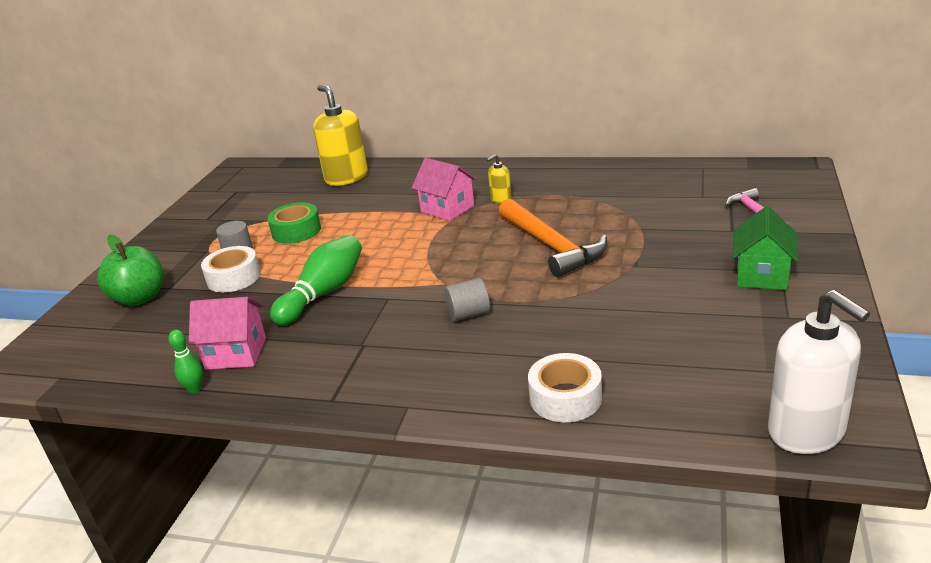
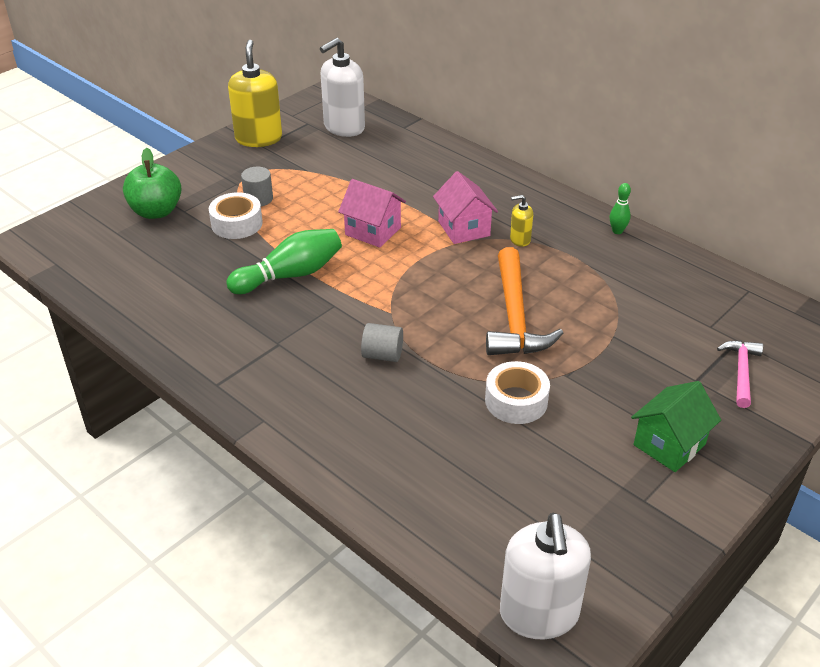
camera: 25 degrees right, 10 degrees up
(195, 389) = (134, 323): green bowling pin -> green bowling pin (617, 231)
(236, 353) = (184, 304): pink house -> pink house (373, 231)
(273, 183) = (344, 127): none -> white soap dispenser
(296, 231) = (320, 194): green tape -> none
(346, 178) = (409, 149): yellow soap dispenser -> yellow soap dispenser (258, 138)
(565, 398) = (384, 477): white tape -> white tape (516, 401)

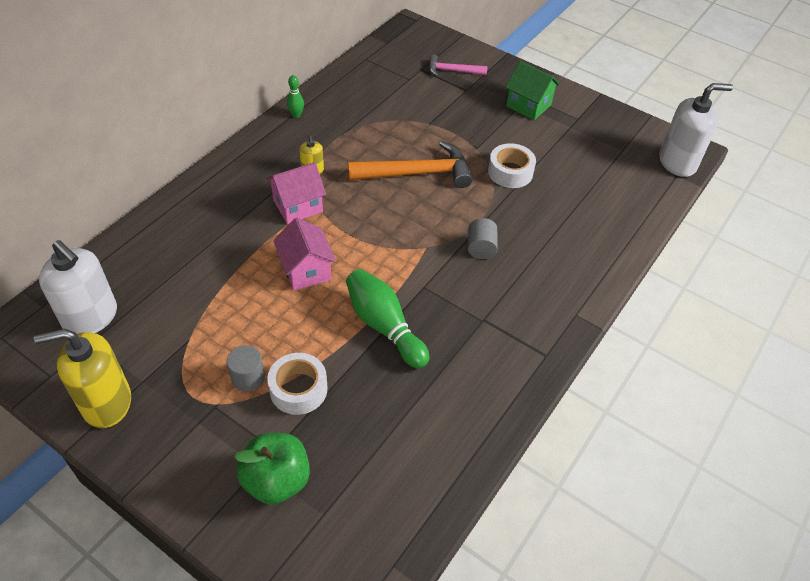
camera: 100 degrees left, 10 degrees up
(373, 231) = (306, 270): pink house -> pink house turned 45 degrees counterclockwise

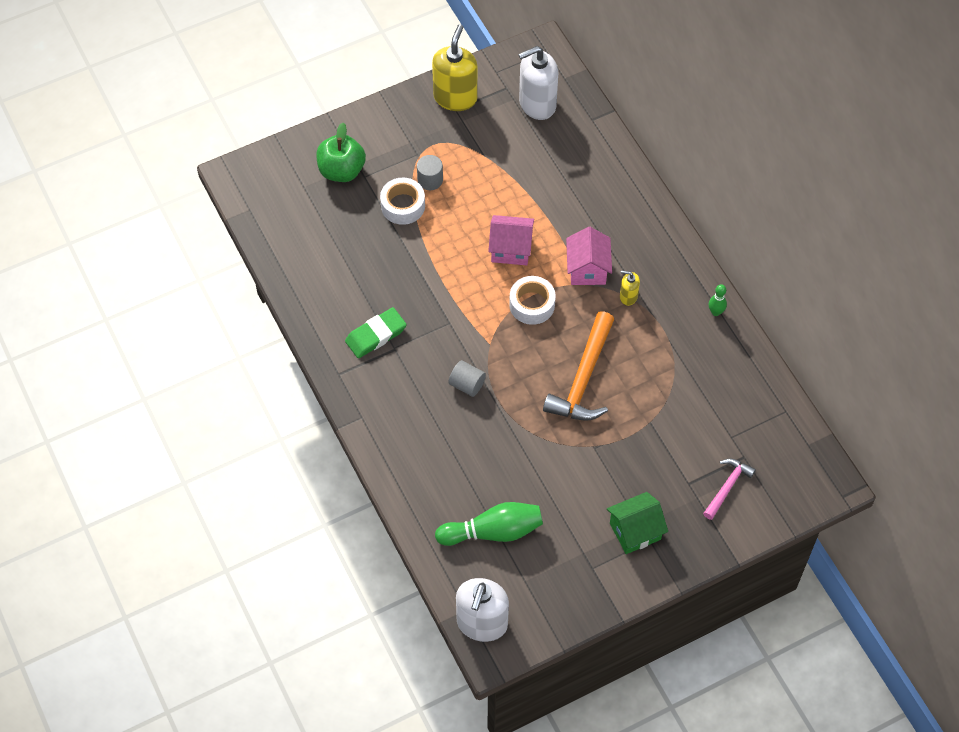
camera: 120 degrees right, 10 degrees up
(384, 326) = (427, 279): green bowling pin -> green bowling pin (493, 531)
(479, 342) = (376, 335): none -> green eraser
(510, 172) = (546, 458): white tape -> white tape (532, 304)

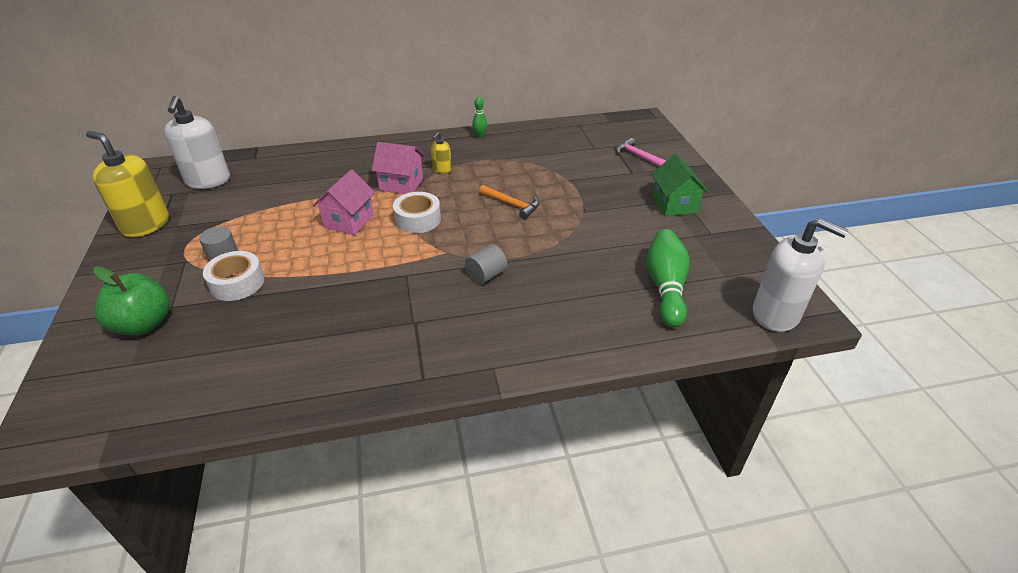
camera: 75 degrees left, 20 degrees down
(376, 335) = (388, 334): green eraser -> none
(583, 379) = (512, 205): orange hammer -> orange hammer, size x0.56

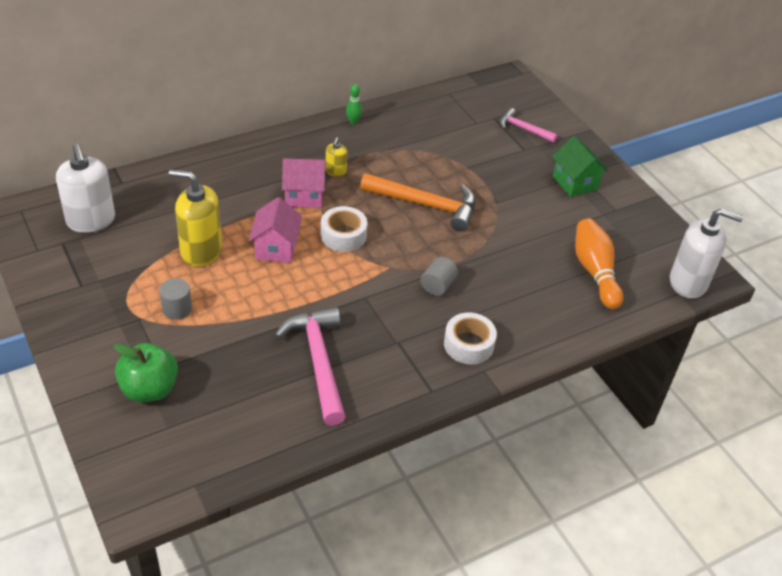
camera: 20 degrees left, 5 degrees up
(146, 225) = (64, 285): yellow soap dispenser -> yellow soap dispenser (201, 251)
(237, 283) = (209, 333): white tape -> white tape (468, 344)
(322, 327) = (318, 361): none -> pink hammer
(512, 205) = (426, 205): orange hammer -> orange hammer, size x1.79
(665, 287) = (595, 272): green bowling pin -> orange bowling pin

